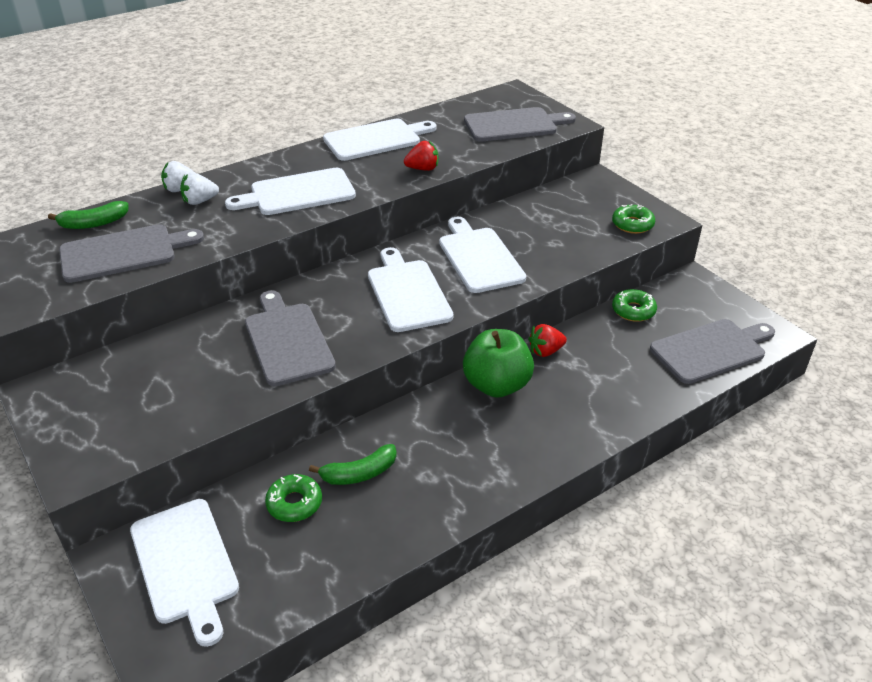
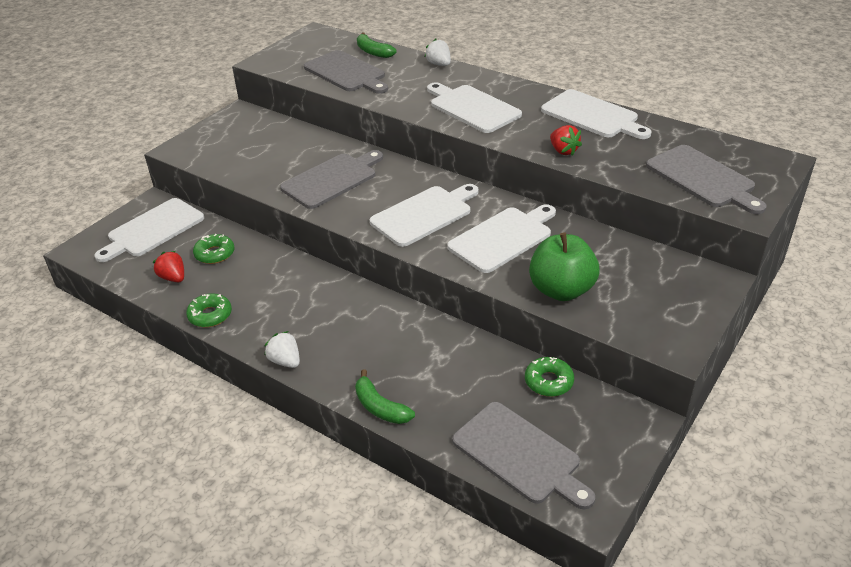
camera: 70 degrees right, 0 degrees up
(200, 201) = (429, 76): white strawberry -> white strawberry (285, 361)
(359, 473) = (252, 273): green banana -> green banana (380, 407)
(497, 385) = (382, 315): green apple -> green apple (561, 290)
(545, 351) = (445, 334): red strawberry -> red strawberry (173, 278)
(632, 224) = (644, 323): green donut -> green donut (210, 315)

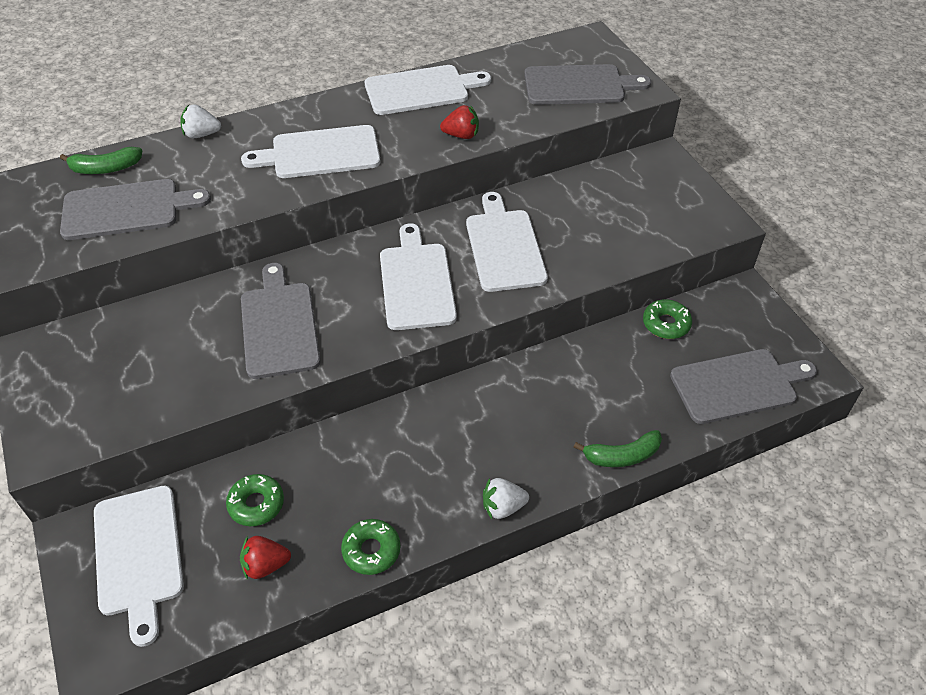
camera: 60 degrees left, 10 degrees up
(561, 290) = (608, 248): green apple -> none

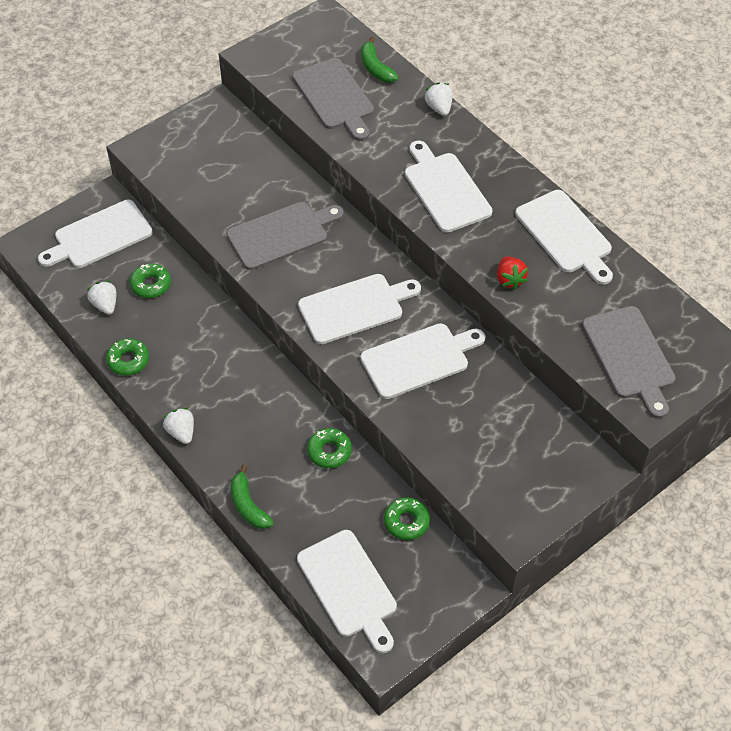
camera: 75 degrees right, 5 degrees up
(265, 565) = (105, 305): red strawberry -> white strawberry
(566, 369) = (329, 451): none -> green donut
(738, 385) = (349, 587): grey cutting board -> white cutting board

